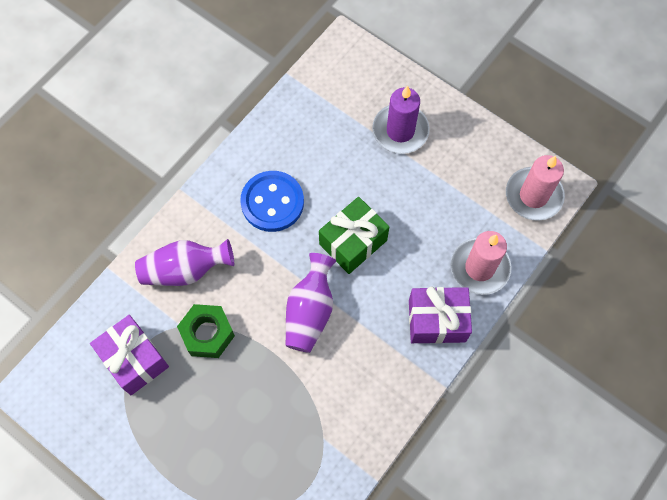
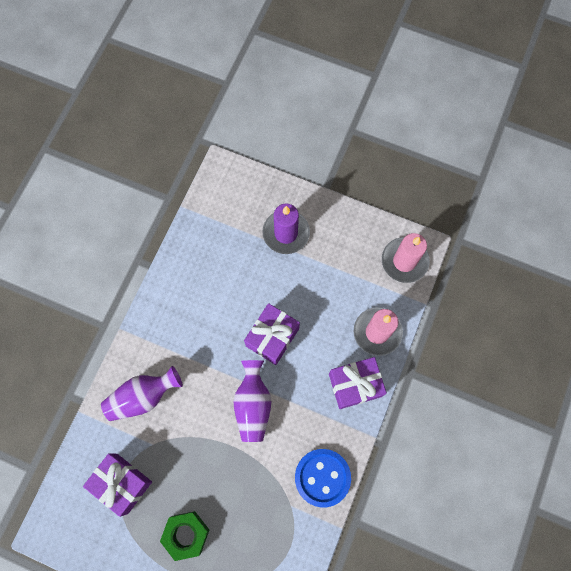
camera: 15 degrees left, 5 degrees up
(207, 334) = (176, 445): green nut -> green nut (186, 534)
(272, 202) = (198, 320): blue button -> blue button (322, 477)
(353, 242) = (272, 337): green gift -> purple gift

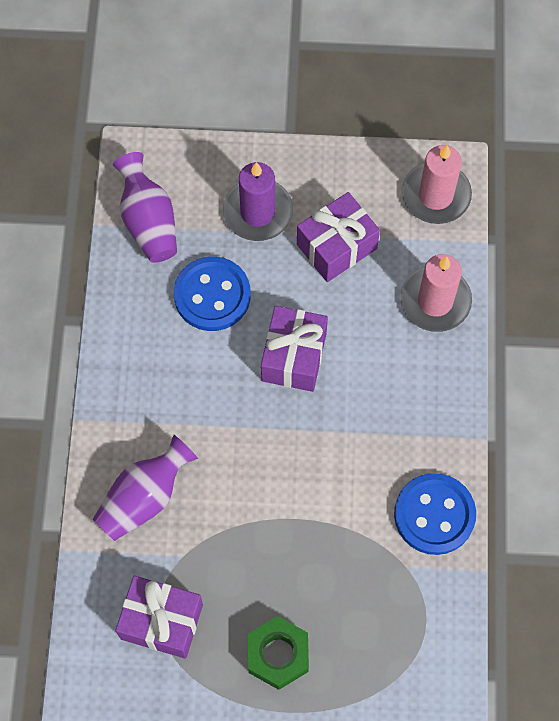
camera: 20 degrees left, 5 degrees down
(236, 278) = (212, 295): none -> blue button
(253, 404) = (302, 454): purple vase -> purple vase (148, 221)
(355, 385) = (431, 380): purple gift -> purple gift (336, 246)

